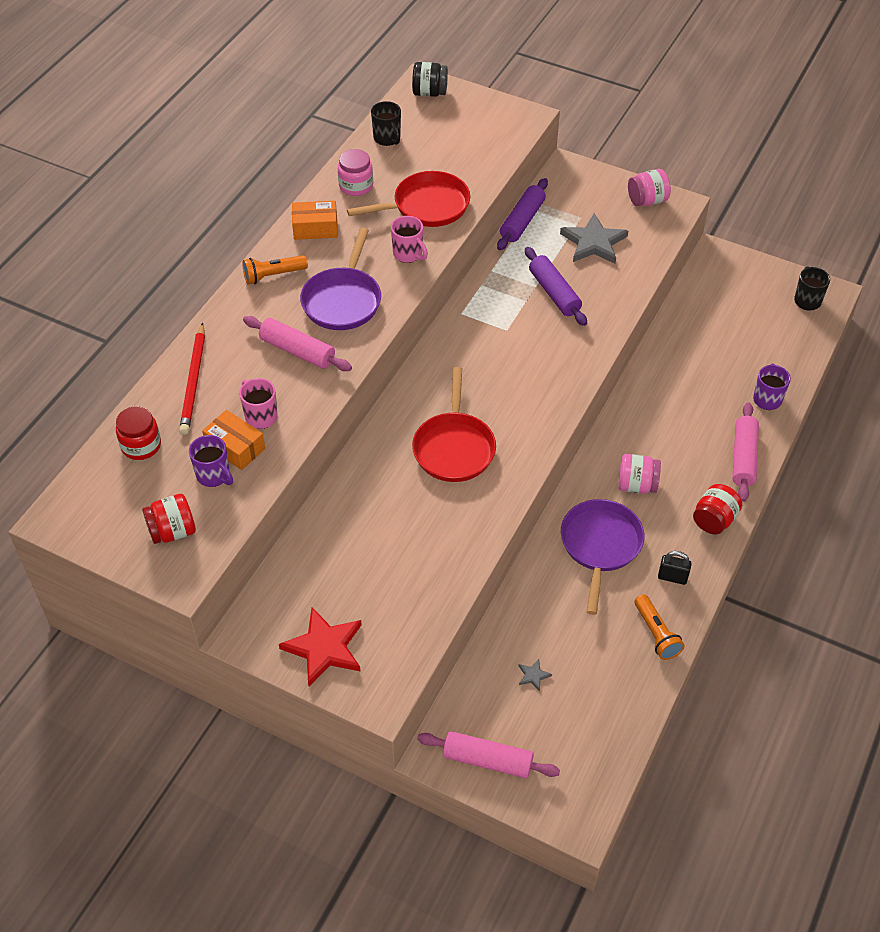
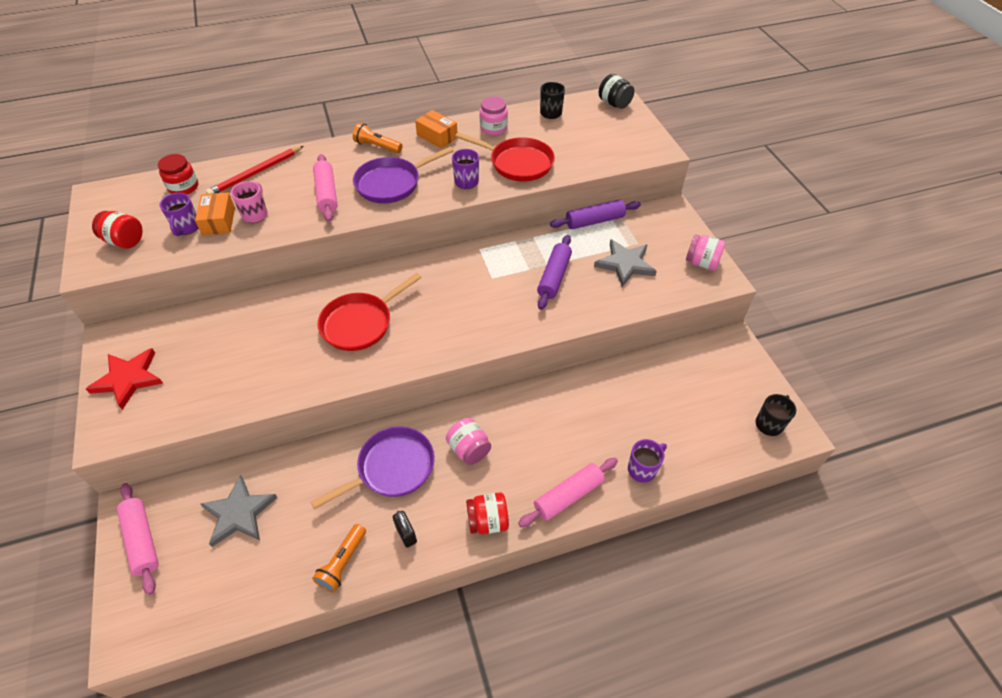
camera: 45 degrees right, 0 degrees up
(408, 254) = (466, 183): pink mug -> purple mug
(533, 675) = (239, 513): grey star -> grey star, size x2.36

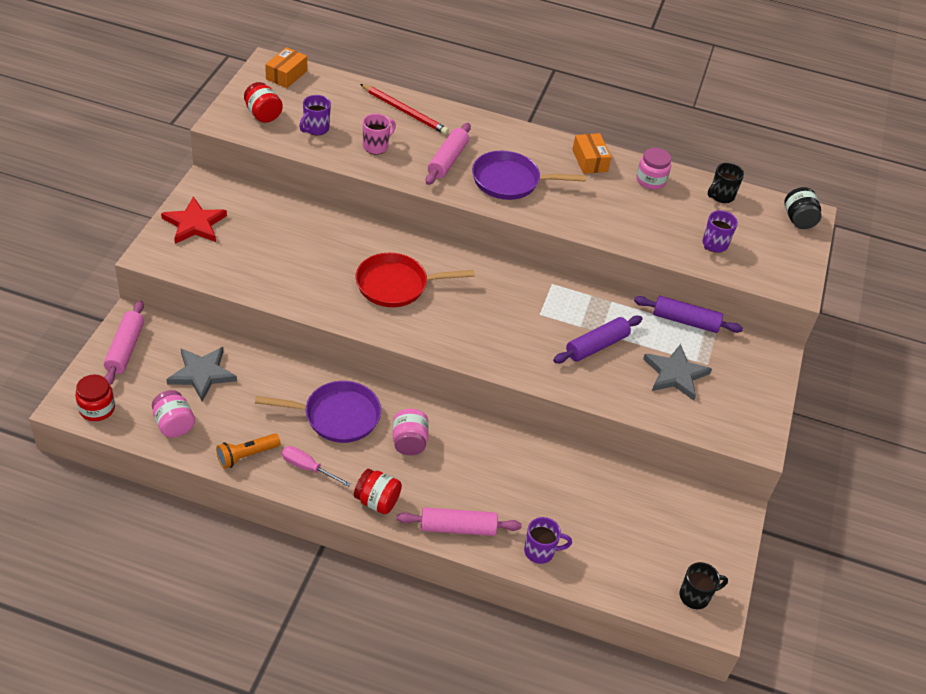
camera: 30 degrees right, 5 degrees down
(183, 187) = (339, 93): red jar -> red jar (97, 409)
(219, 221) = (344, 136): orange box -> orange box (286, 75)
(256, 173) = (405, 111): red pencil -> red pencil turned 135 degrees counterclockwise
(377, 146) = (527, 141): orange flashlight -> none
(406, 534) = (308, 468): black padlock -> pink screwdriver
(466, 183) = (576, 216): purple mug -> purple mug (714, 245)
(517, 163) = (641, 224): red pan -> none
(702, 263) = (753, 417): pink jar -> pink jar (174, 424)

